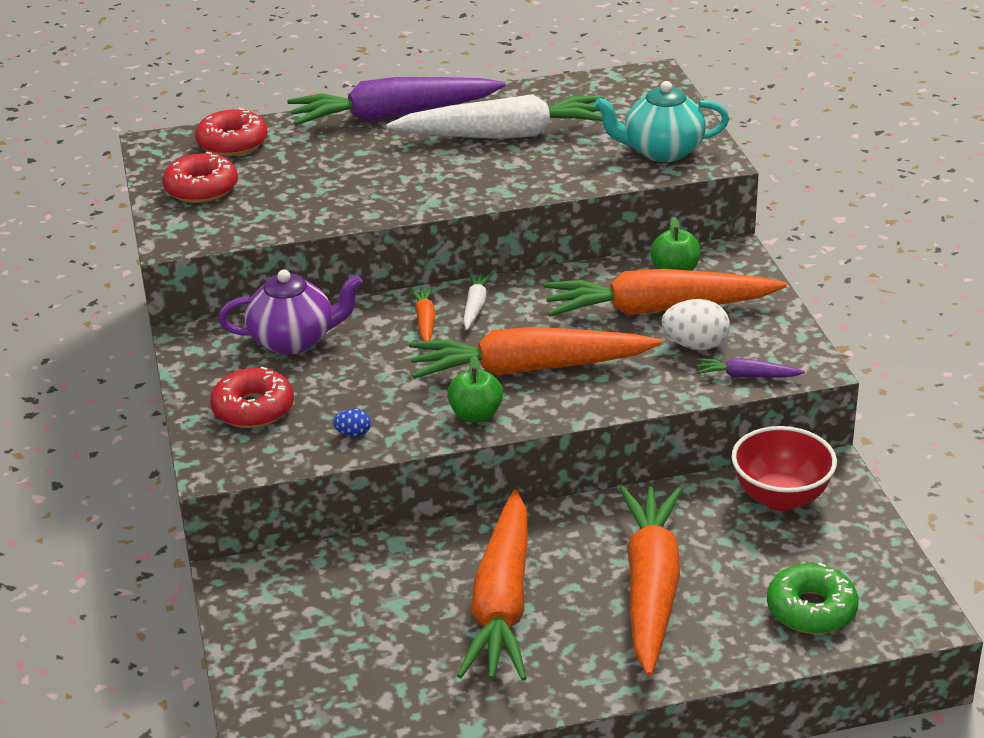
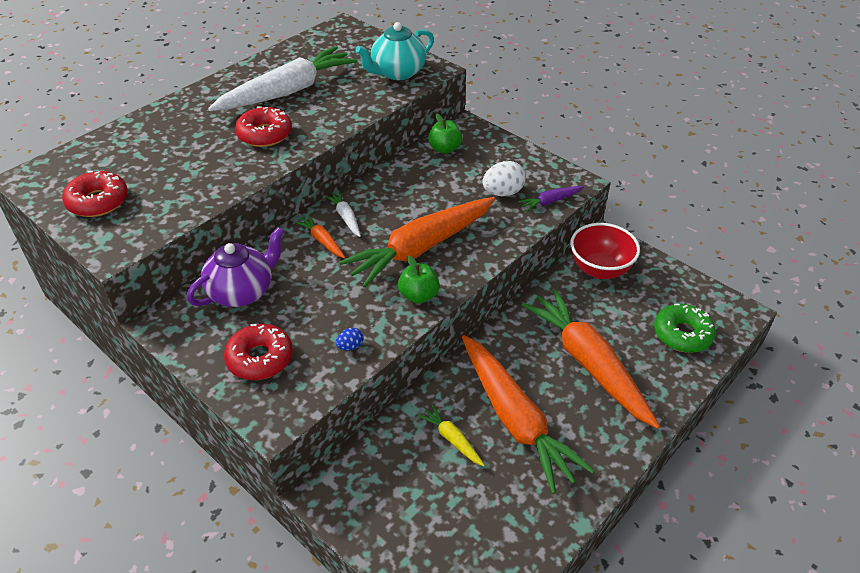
camera: 35 degrees left, 10 degrees up
(232, 143) = (91, 158): red donut -> red donut (265, 134)
(393, 116) = (196, 101): purple carrot -> none
(412, 590) = (452, 439): none -> yellow carrot
(657, 310) = (459, 177): orange carrot -> none

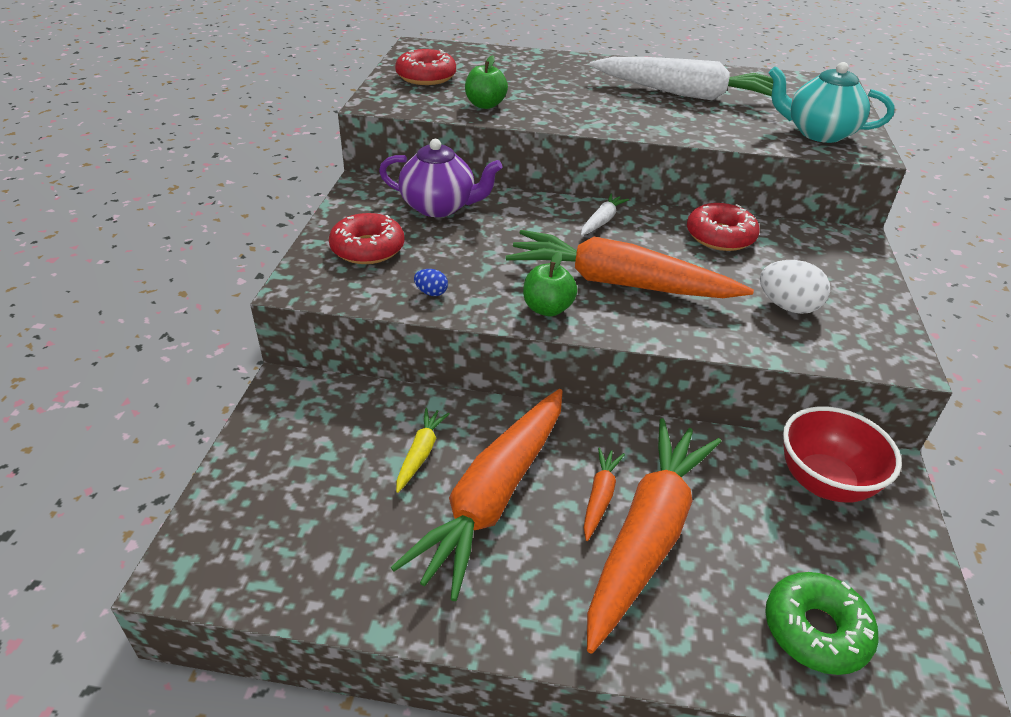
camera: 55 degrees right, 5 degrees down
(265, 134) = (609, 106): red donut -> red donut (720, 236)
(322, 241) = (553, 221): orange carrot -> orange carrot (600, 497)
(444, 149) = (794, 239): green apple -> green apple (485, 105)
(550, 201) = (829, 350): purple carrot -> none

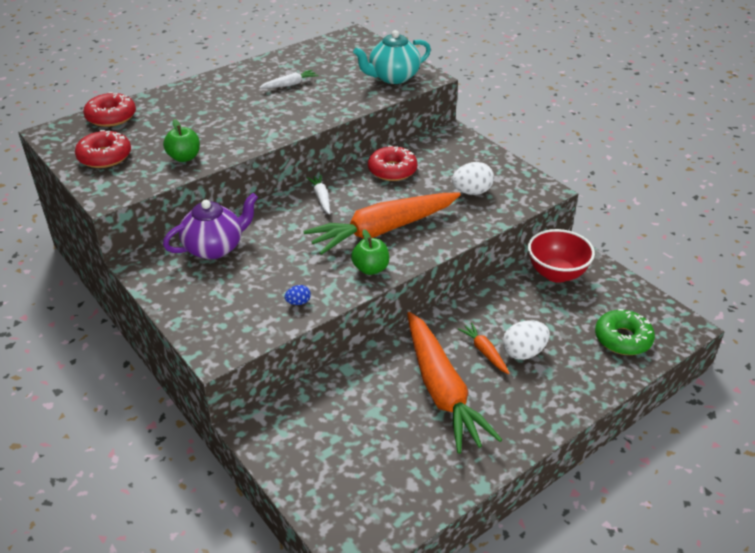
camera: 45 degrees left, 0 degrees up
(367, 248) = (217, 302): red donut -> red donut (111, 117)
(420, 453) = (379, 399): yellow carrot -> none
(647, 535) = (523, 352): orange carrot -> white egg
(686, 94) = (290, 84): white carrot -> white carrot, size x0.42

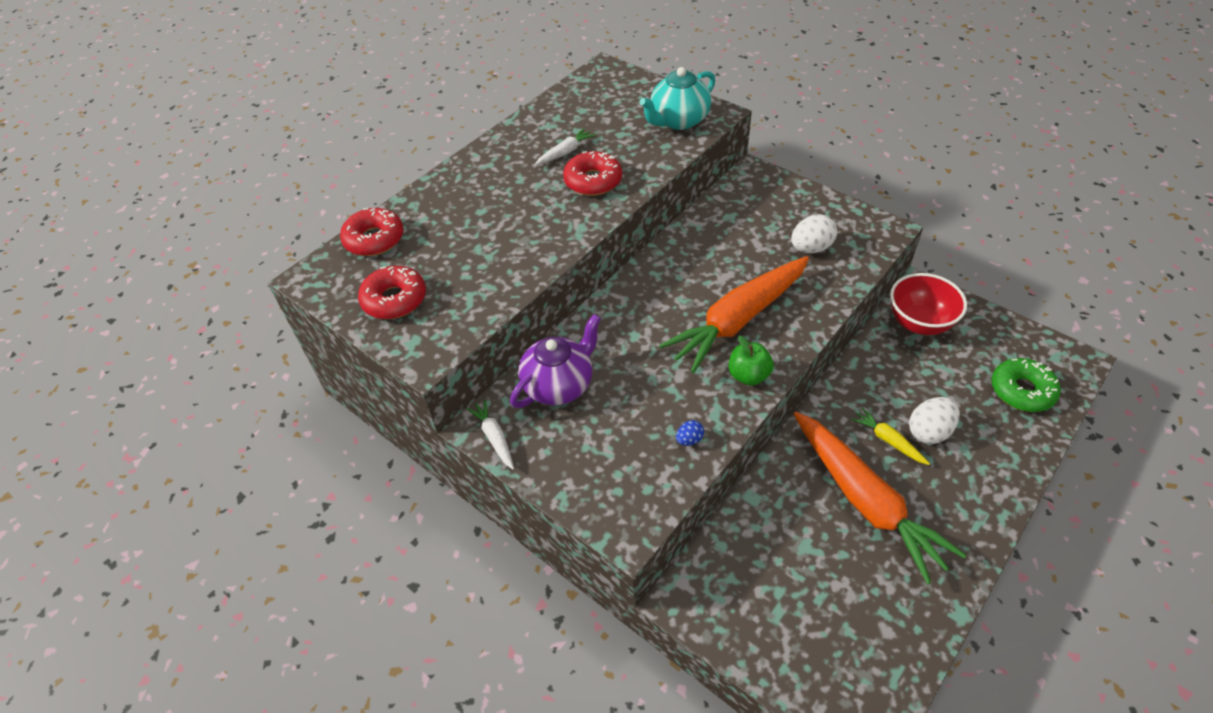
camera: 10 degrees left, 10 degrees up
(184, 157) = (492, 281): green apple -> none
(321, 198) = (649, 290): white carrot -> white carrot (494, 437)
(392, 170) = (711, 236): red donut -> red donut (593, 181)
(484, 352) = (888, 440): orange carrot -> yellow carrot

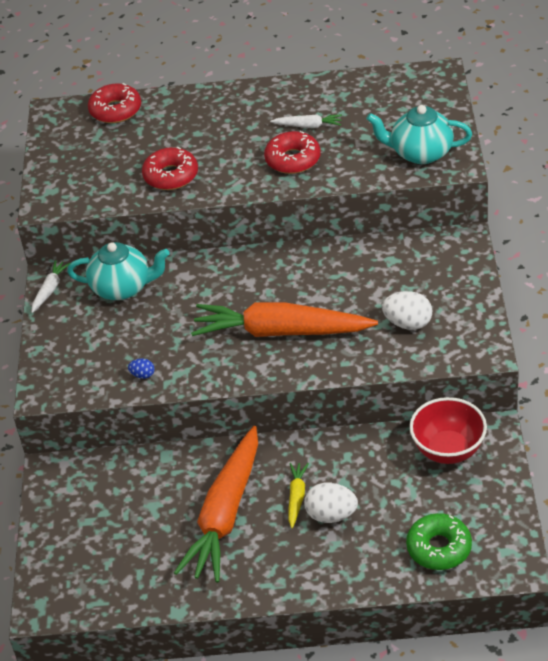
camera: 50 degrees right, 5 degrees down
(394, 300) = (75, 158): red donut -> red donut (171, 176)
(559, 385) = (122, 287): purple teapot -> turquoise teapot
(748, 375) = (232, 368): green apple -> none

